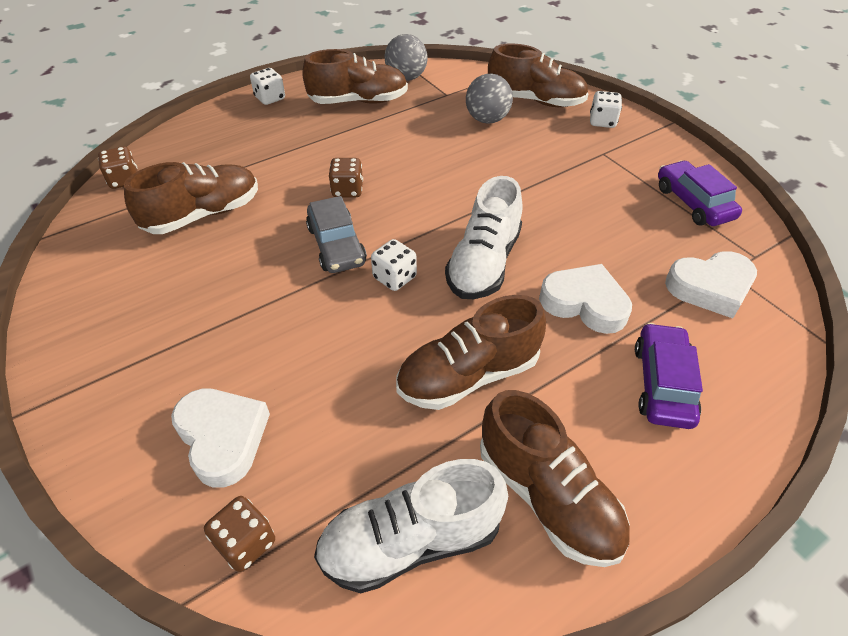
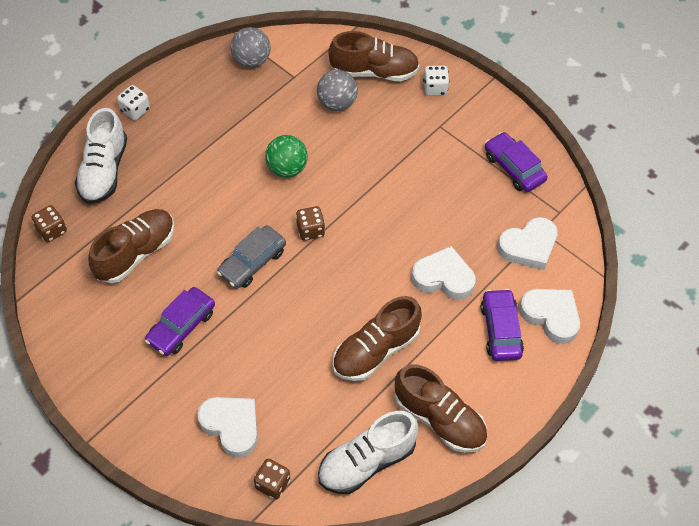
camera: 15 degrees left, 10 degrees up
(217, 298) = (181, 326): none -> purple car
(336, 245) = (252, 262): grey car -> grey car turned 75 degrees clockwise
(347, 190) = (242, 206): brown dice -> brown dice (310, 230)
(358, 101) = (217, 100): brown shoe -> none
(394, 277) = (305, 282): white dice -> none
(412, 165) = (287, 168): none -> green ball
(483, 263) = (366, 257): white shoe -> white shoe (104, 171)
(743, 379) = (551, 316): none -> white heart

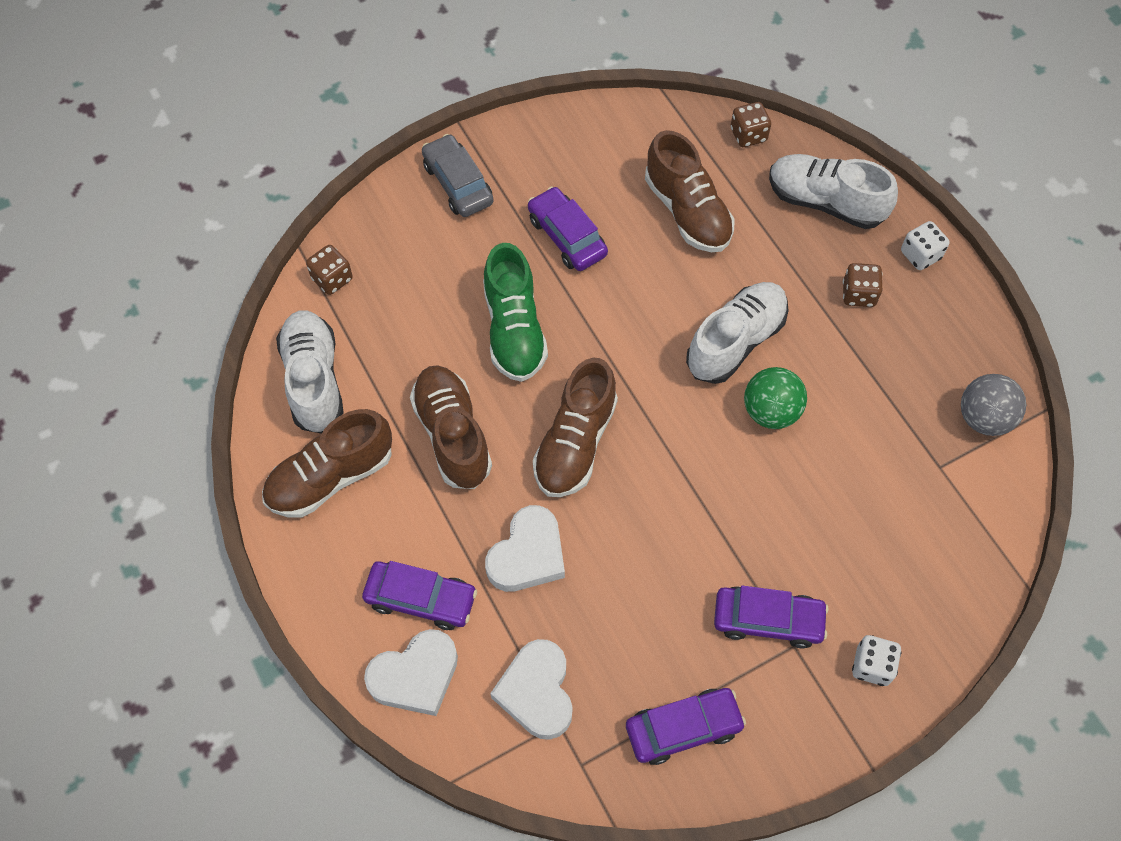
camera: 110 degrees right, 5 degrees up
(231, 426) = (418, 256): white heart -> none
(239, 199) = (735, 341): none -> white shoe
(252, 262) = (631, 332): grey car -> grey car (458, 183)
(275, 337) = (514, 329): none -> green shoe
(310, 230) = (659, 412): brown dice -> brown dice (858, 294)
(337, 103) = (874, 511): grey ball -> none
(374, 71) = (926, 584): brown shoe -> brown shoe (575, 443)
(430, 141) = (768, 620): none -> purple car

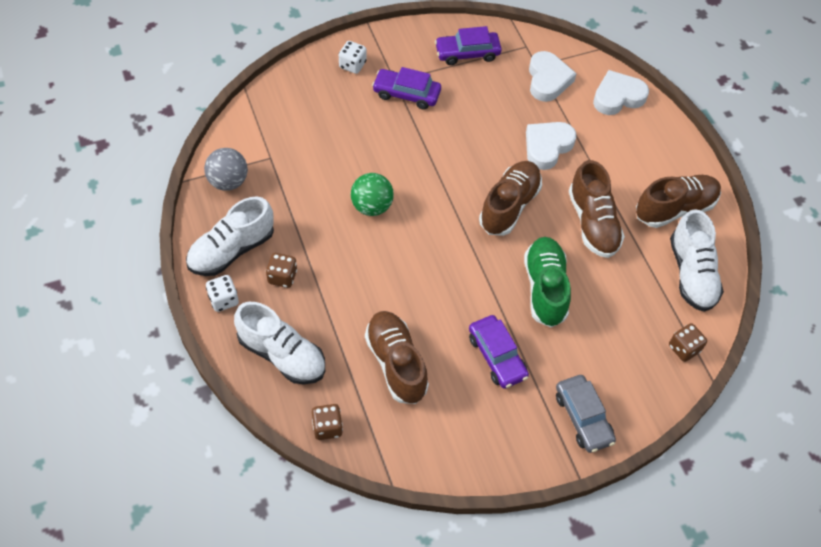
camera: 175 degrees left, 5 degrees down
(421, 599) = (614, 133): purple car -> none
(735, 341) = (384, 256): white shoe -> white shoe (231, 250)

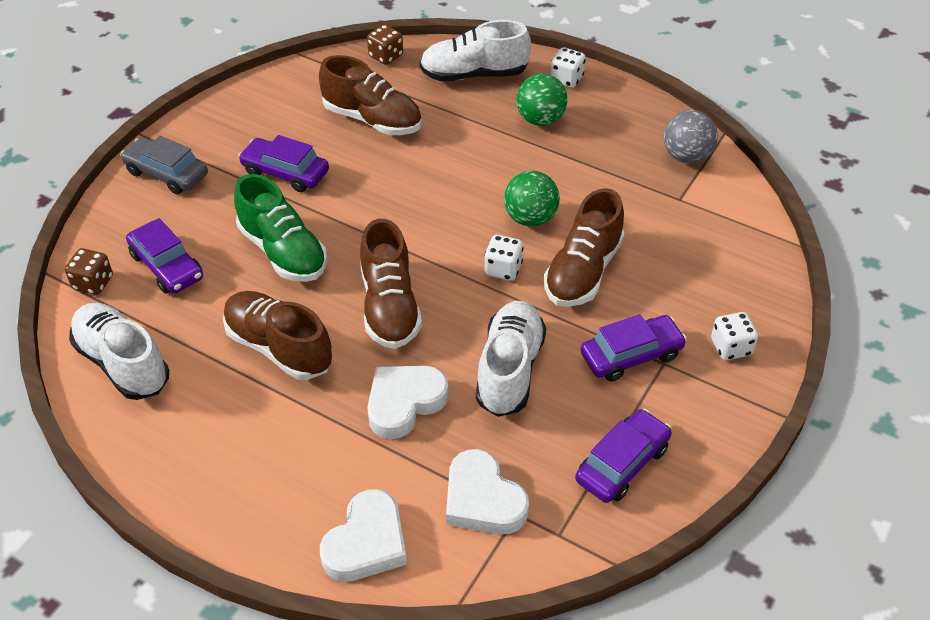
camera: 145 degrees right, 10 degrees down
(231, 250) = (608, 112): white shoe -> white shoe (510, 370)
(282, 277) = (540, 119): brown dice -> green ball
(422, 185) = (503, 269): none -> white dice
(547, 147) = (404, 403): white heart -> white heart turned 135 degrees counterclockwise
(628, 329) = (167, 266): none -> purple car
(675, 208) = (186, 428): brown shoe -> brown shoe (583, 271)

